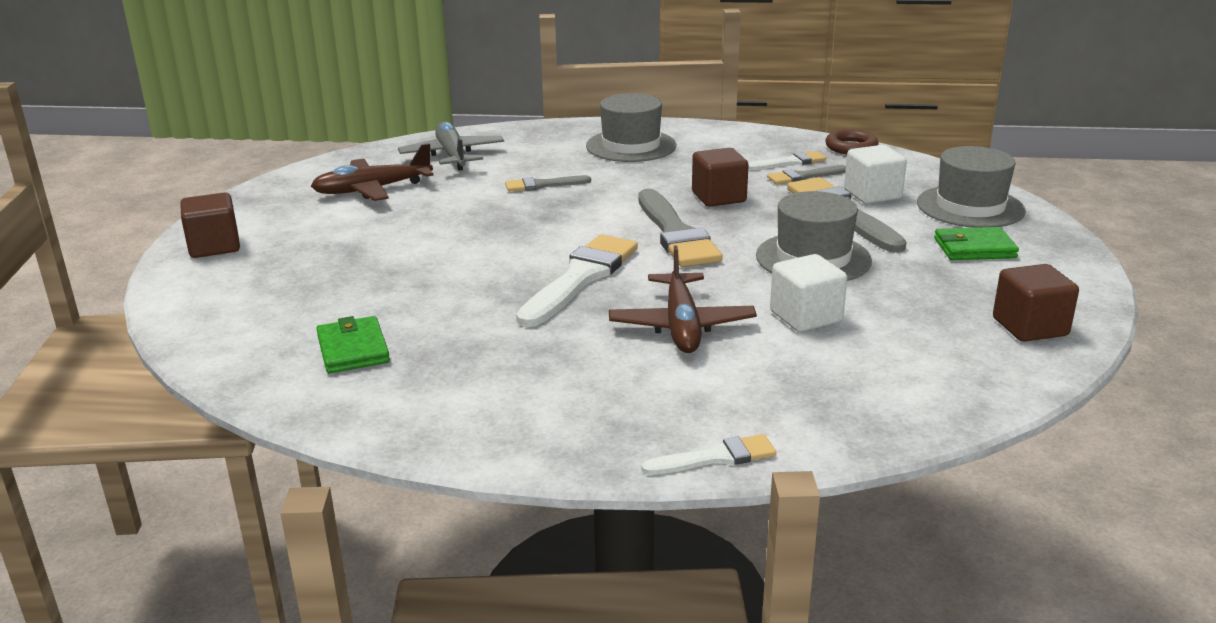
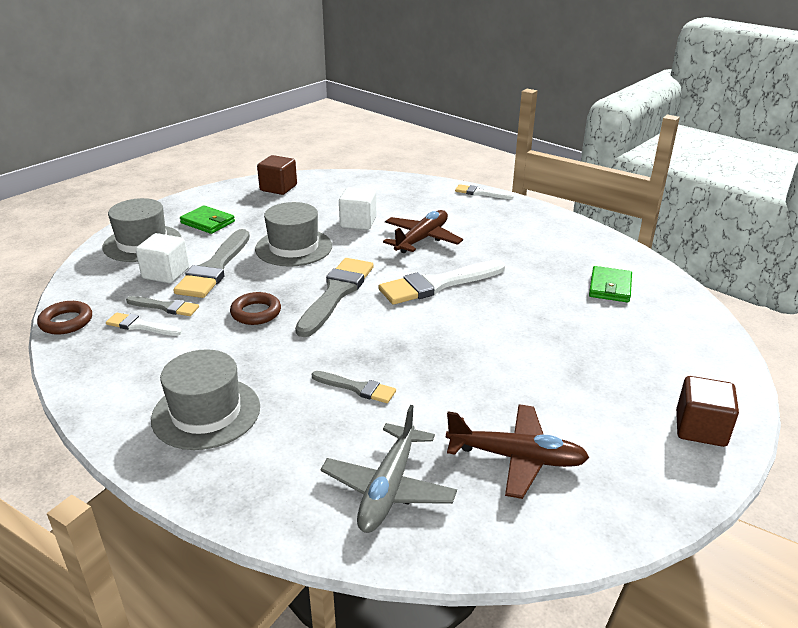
camera: 145 degrees left, 5 degrees up
(718, 197) = (256, 313): brown cube -> brown ring

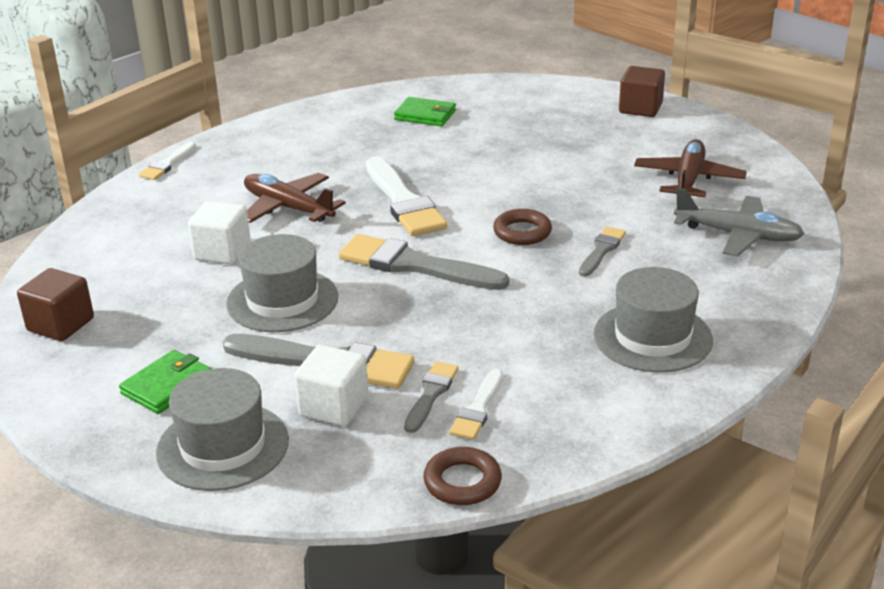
camera: 85 degrees left, 0 degrees up
(256, 313) = (453, 320): brown ring -> brown ring (522, 232)

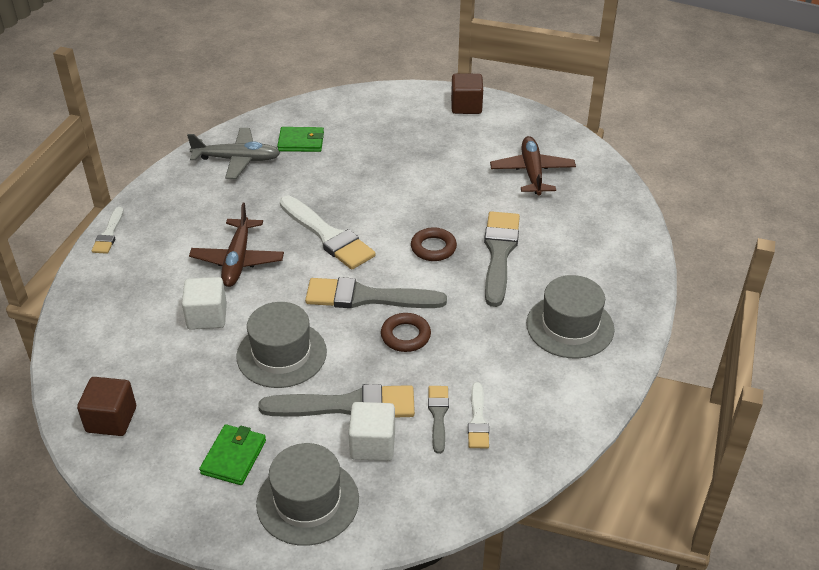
camera: 20 degrees left, 10 degrees up
(288, 208) = (237, 260): brown plane -> brown plane turned 105 degrees counterclockwise
(462, 482) = (497, 486): brown ring -> brown ring (405, 336)
(602, 250) = (499, 253): grey brush -> grey brush, size x1.88
(738, 235) = (589, 219): grey plane -> grey plane (237, 160)

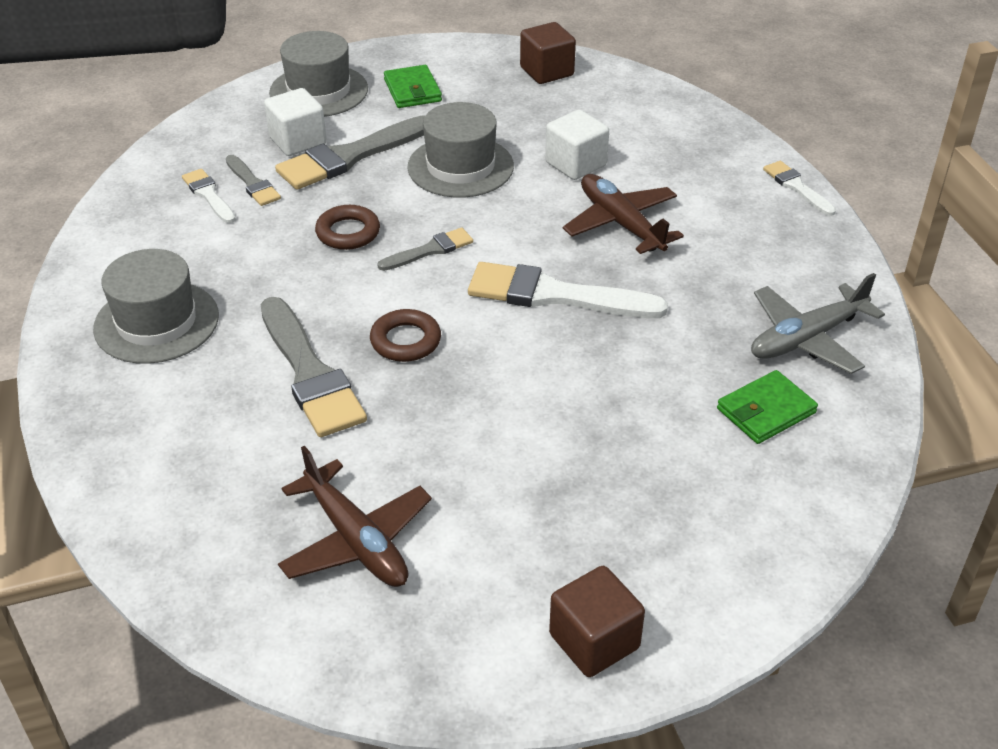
camera: 145 degrees right, 0 degrees up
(367, 297) = (430, 250): grey brush -> grey brush, size x0.53

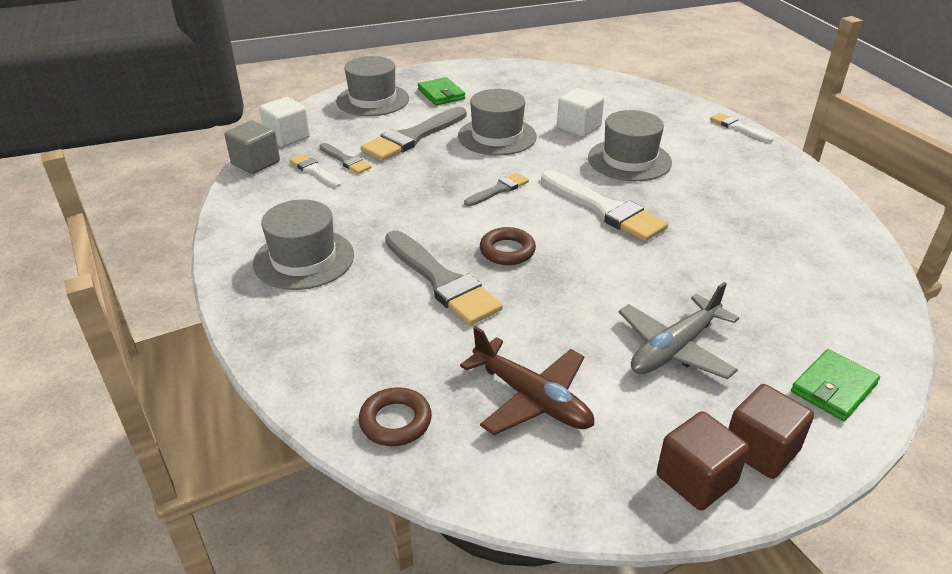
camera: 10 degrees left, 5 degrees down
(140, 175) = (255, 163): none -> grey cube
(298, 141) = (369, 131): white cube -> white cube (287, 137)
(348, 232) = (431, 184): brown ring -> brown ring (395, 421)
(546, 71) = (531, 76): brown cube -> brown cube (696, 479)
(554, 295) = (604, 209): white brush -> white brush turned 135 degrees counterclockwise
(621, 223) = (629, 160): brown plane -> grey hat
(766, 411) = (797, 267): green wallet -> green wallet (833, 388)
(806, 338) = (799, 218): grey plane -> grey plane (674, 348)

